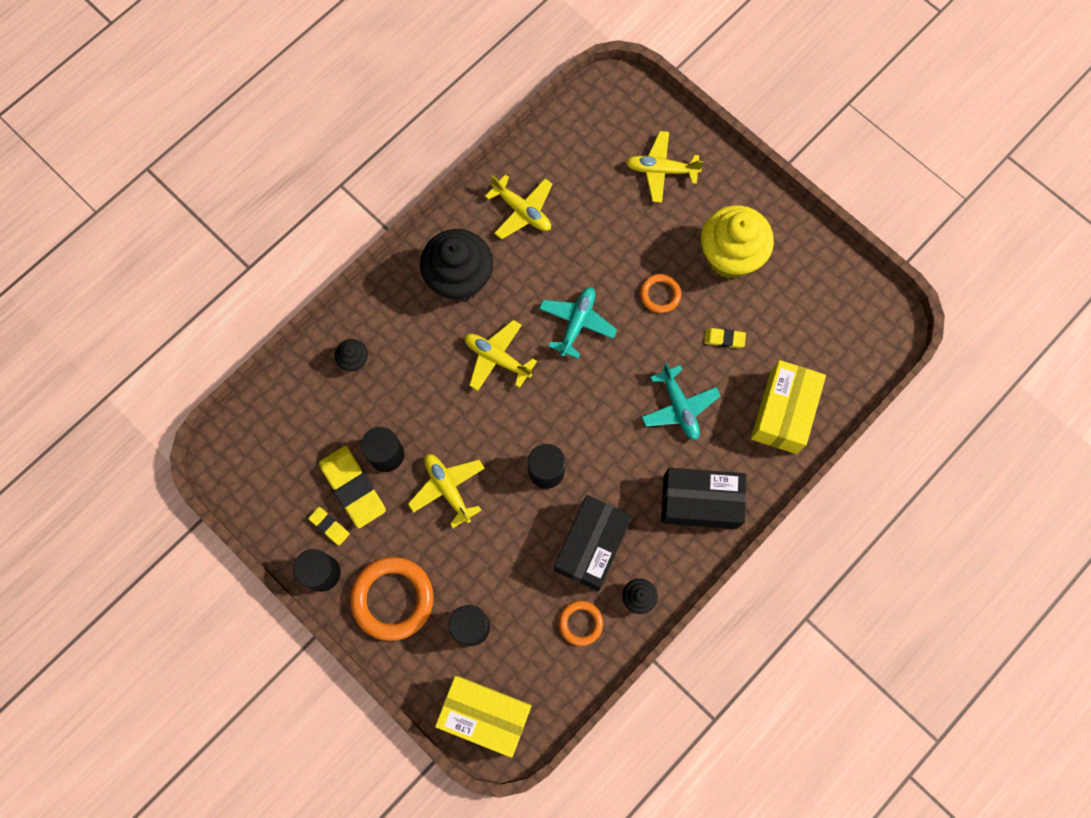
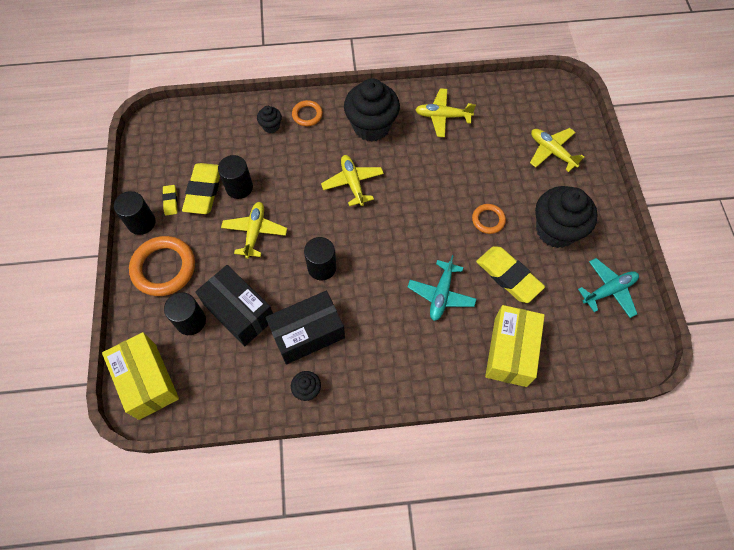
camera: 40 degrees right, 10 degrees down
(522, 211) = (442, 116): yellow plane -> yellow plane turned 105 degrees clockwise
(577, 323) = (419, 199): turquoise plane -> turquoise plane (608, 290)
(580, 623) = (256, 375): orange ring -> orange ring (307, 115)
(700, 502) = (402, 363): black box -> black box (239, 312)
(724, 339) = (508, 276): yellow eraser -> yellow eraser, size x2.03
(730, 256) = (556, 230): yellow cupcake -> black cupcake
(783, 412) = (510, 351): yellow box -> yellow box turned 45 degrees counterclockwise

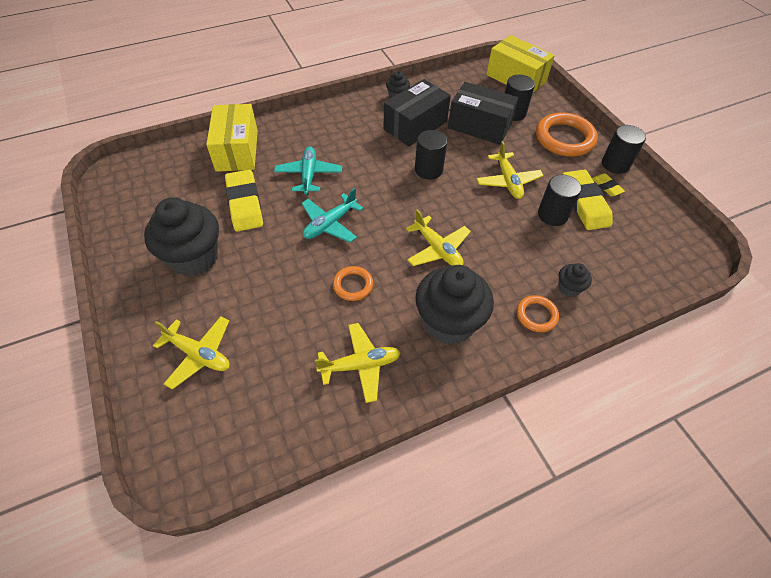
camera: 160 degrees right, 10 degrees down
(488, 220) = (274, 249): orange ring -> orange ring (353, 285)
(508, 276) = (244, 204): yellow eraser -> yellow eraser turned 45 degrees clockwise
(608, 290) = (138, 215): turquoise plane -> turquoise plane (330, 224)

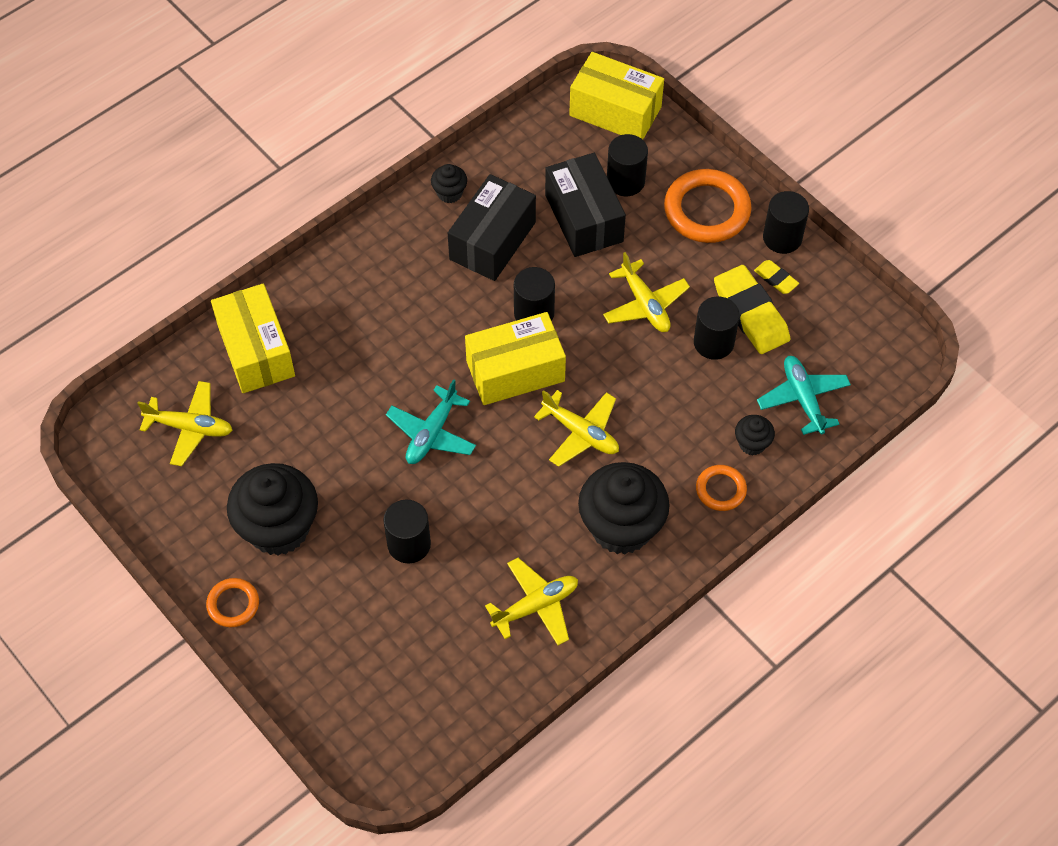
camera: 15 degrees left, 5 degrees up
(198, 354) = (345, 645): yellow plane -> yellow plane (190, 427)
(244, 204) = (306, 433): yellow eraser -> none
(281, 293) = (409, 544): none -> black cylinder
(309, 175) = (374, 365): turquoise plane -> turquoise plane (803, 399)
(353, 285) = (492, 510): orange ring -> orange ring (233, 604)
(403, 200) = (515, 371): none -> yellow box
(479, 126) = (583, 218): black box -> black box turned 60 degrees clockwise

